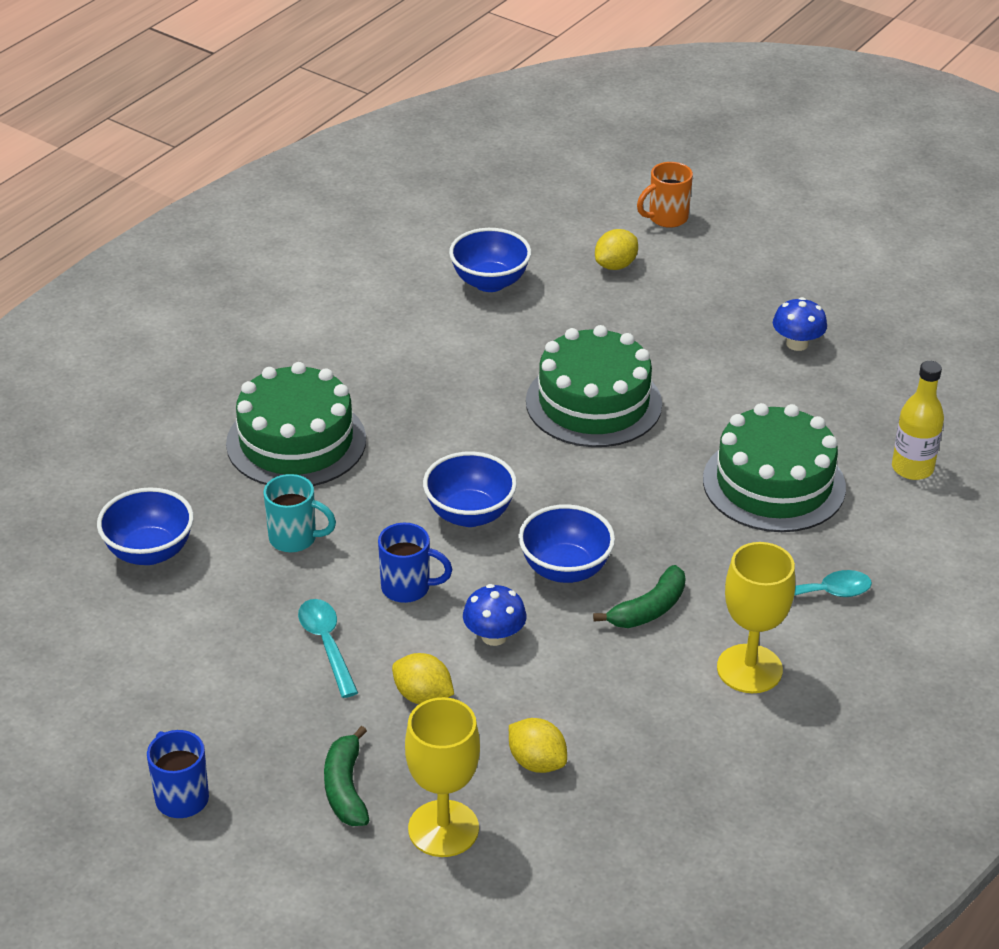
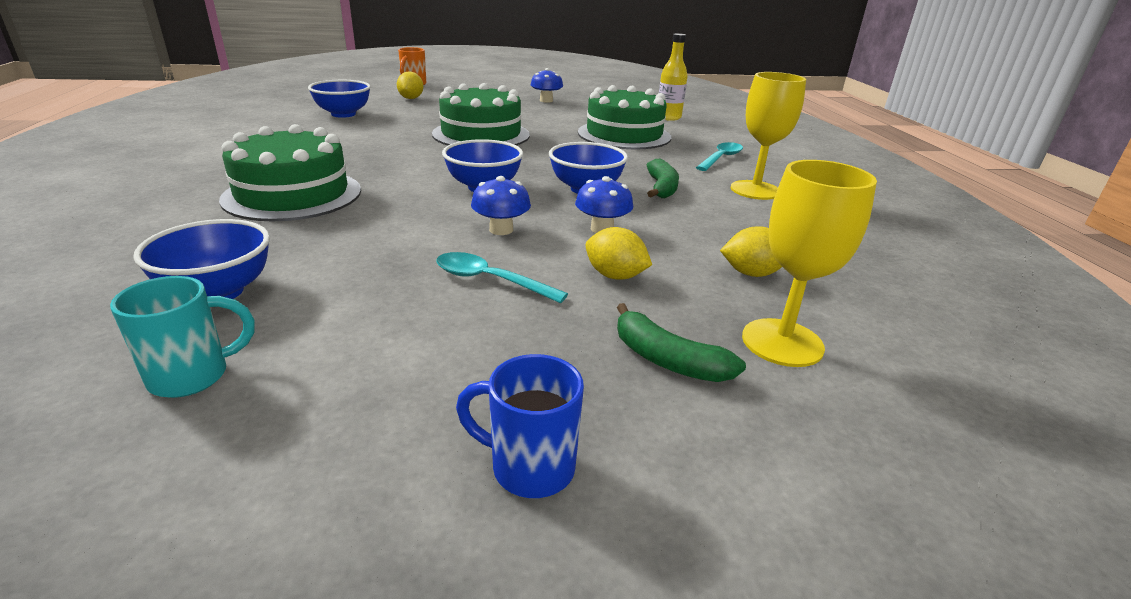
camera: 45 degrees left, 10 degrees down
(295, 539) = (365, 237): turquoise mug -> turquoise mug (192, 376)
(407, 588) = (501, 230): blue mug -> blue mushroom
(423, 696) = (615, 276): yellow lemon -> yellow lemon turned 45 degrees clockwise

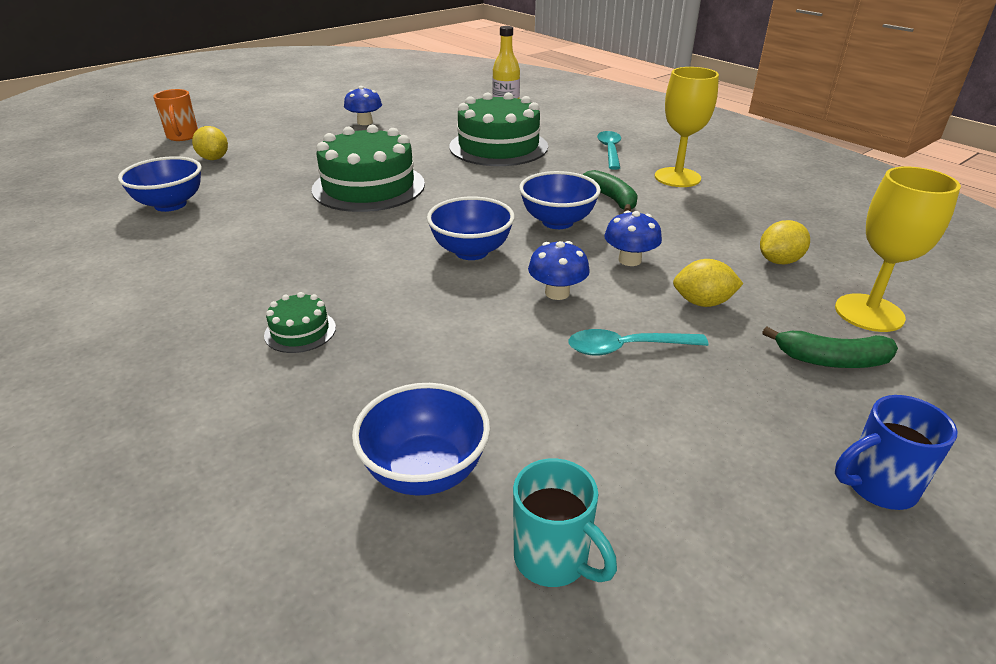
camera: 30 degrees left, 5 degrees up
(192, 376) = (553, 559): turquoise mug -> turquoise mug turned 105 degrees clockwise
(292, 194) = (300, 331): green cake -> green cake, size x0.44

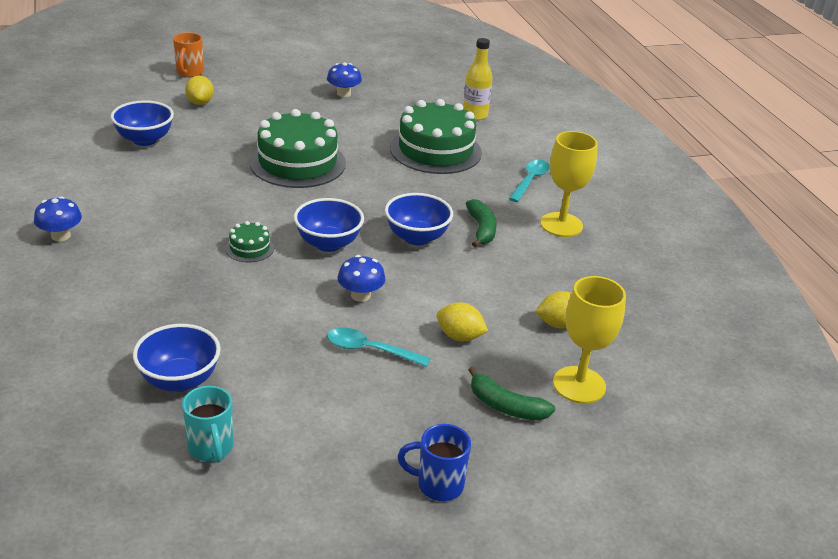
camera: 20 degrees right, 0 degrees up
(300, 331) = (168, 269): green cake -> green cake (249, 248)
(629, 260) = (440, 287): blue mushroom -> blue mushroom (61, 236)

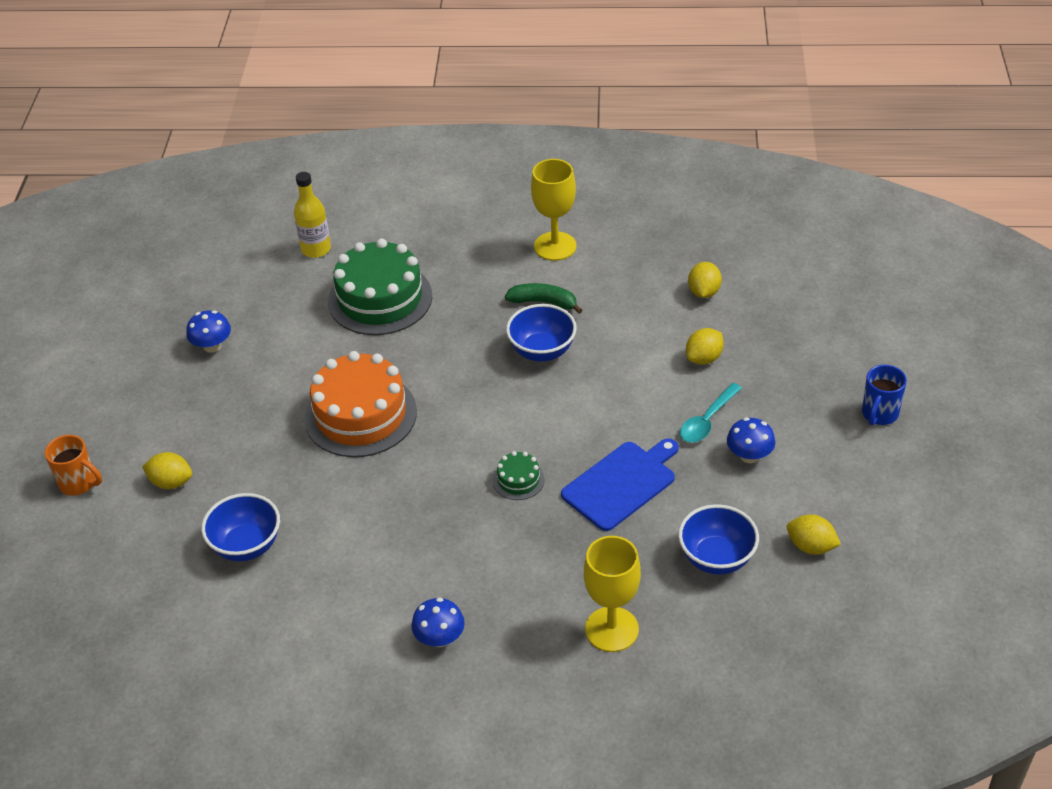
camera: 65 degrees left, 10 degrees up
(211, 448) = (811, 546): turquoise mug -> yellow lemon
(263, 306) = (621, 483): none -> blue cutting board
(297, 163) = (360, 415): green cake -> orange cake
(328, 243) = (531, 418): blue bowl -> none
(360, 295) = (625, 411): blue mushroom -> blue mushroom (749, 455)
(505, 406) = (799, 353): green banana -> none
(530, 181) = (469, 245): turquoise spoon -> none
(579, 385) = (784, 303): yellow goblet -> yellow goblet (611, 629)

